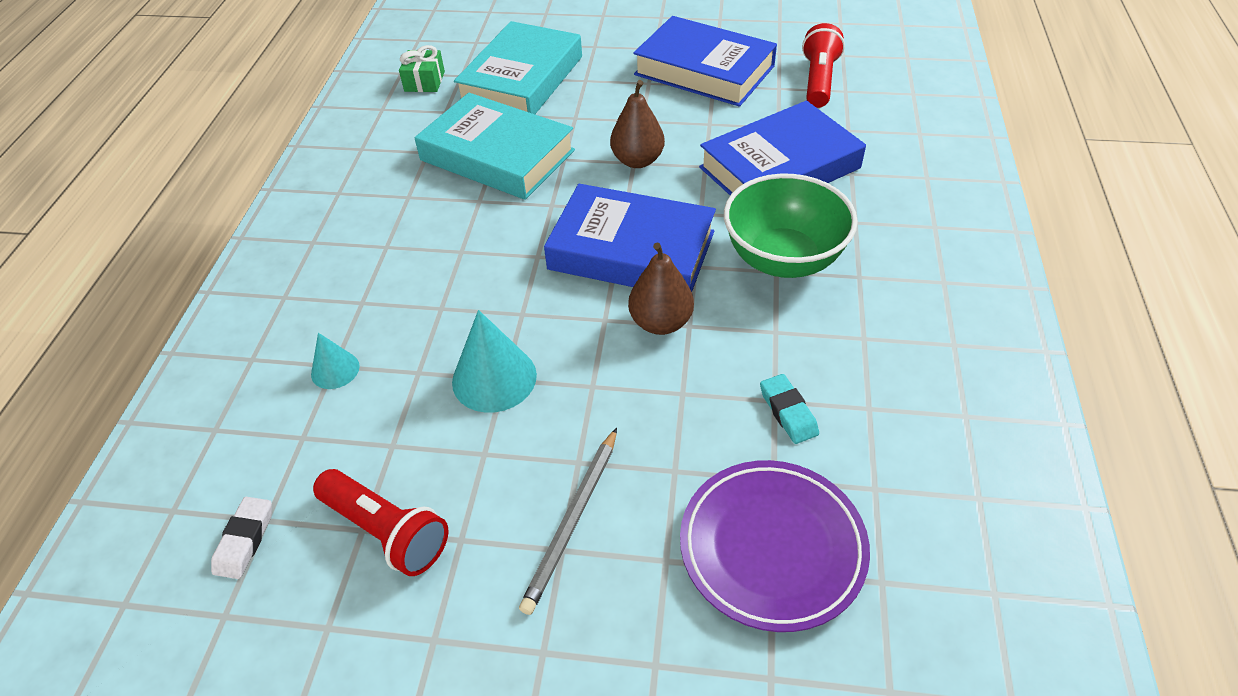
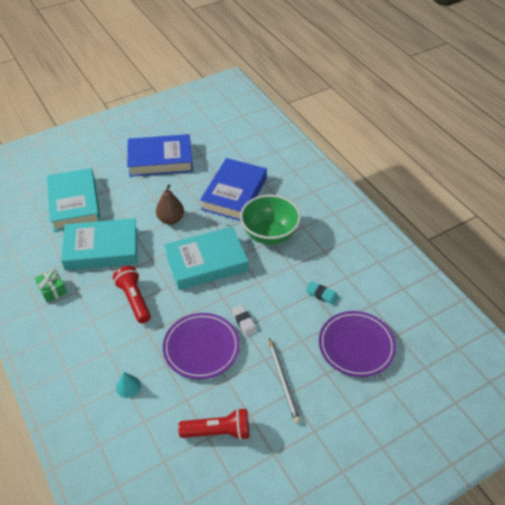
camera: 40 degrees left, 0 degrees up
(245, 540) = (164, 474): white eraser -> white eraser (244, 322)
(424, 81) = (22, 228): green gift -> green gift (52, 290)
(494, 378) = (201, 348): turquoise cone -> purple plate
(631, 250) = (206, 262): blue book -> turquoise book
(660, 322) = (246, 286): brown pear -> none
(818, 81) = (215, 143): red flashlight -> red flashlight (134, 299)

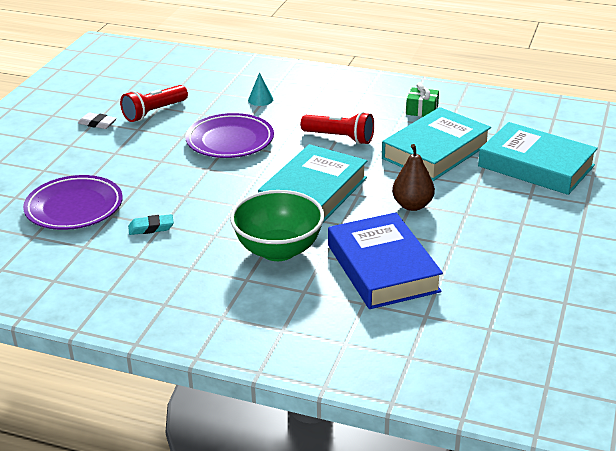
camera: 140 degrees right, 15 degrees down
(160, 160) = (537, 254): blue book -> none
(244, 322) = (212, 172): white eraser -> white eraser (97, 124)
(283, 381) = (128, 156): grey pencil -> none

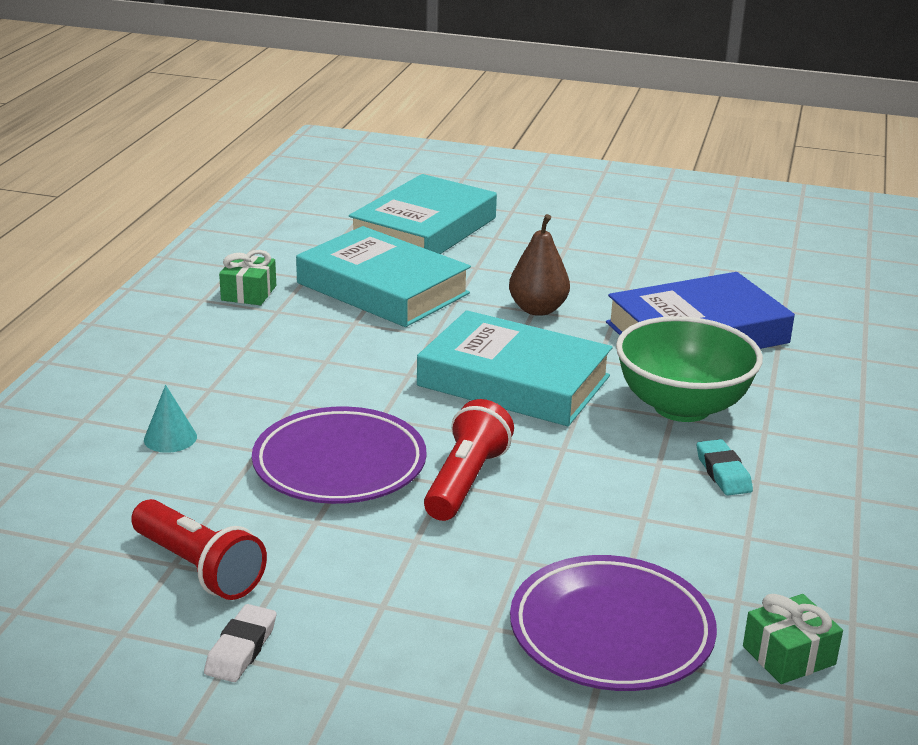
camera: 95 degrees left, 5 degrees down
(37, 256) = (788, 655): none -> green gift
(151, 228) = (656, 529): turquoise eraser -> turquoise eraser (723, 473)
(340, 138) = (336, 359): red flashlight -> red flashlight (466, 481)

